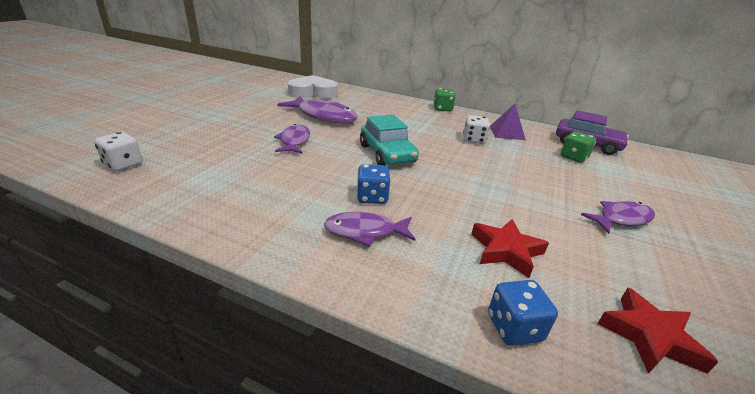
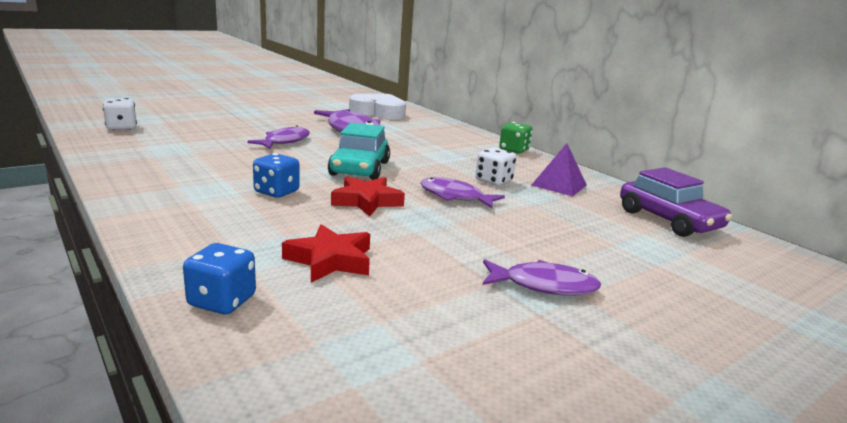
camera: 30 degrees right, 10 degrees down
(365, 232) = (222, 209): purple fish -> purple fish (455, 196)
(573, 157) = (611, 225): green dice -> none
(649, 336) = (346, 360): red star -> red star (367, 201)

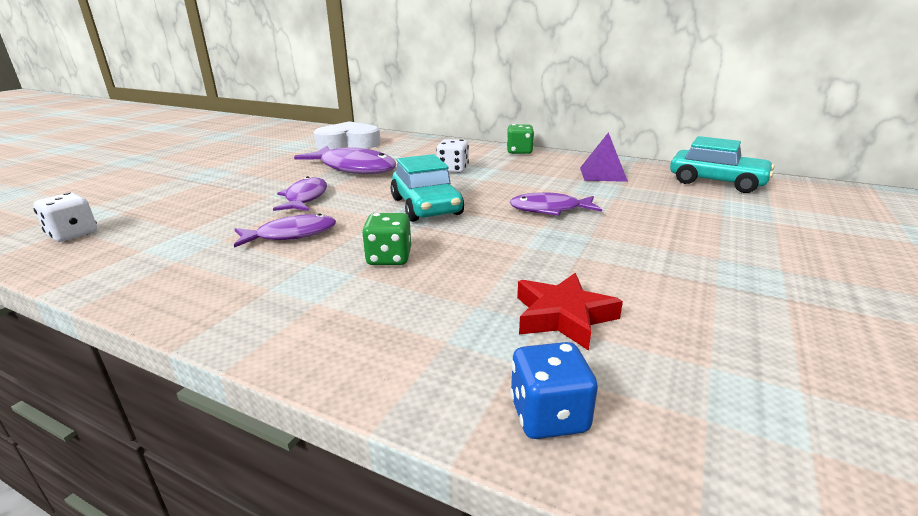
camera: 25 degrees left, 5 degrees up
(276, 192) = (389, 258): blue dice -> green dice
(367, 201) = (488, 239): red star -> none
(493, 181) = (552, 185): white dice -> white dice (453, 170)
(544, 285) = (748, 271): purple fish -> purple fish (291, 235)
(668, 220) = (716, 182): purple car -> turquoise car

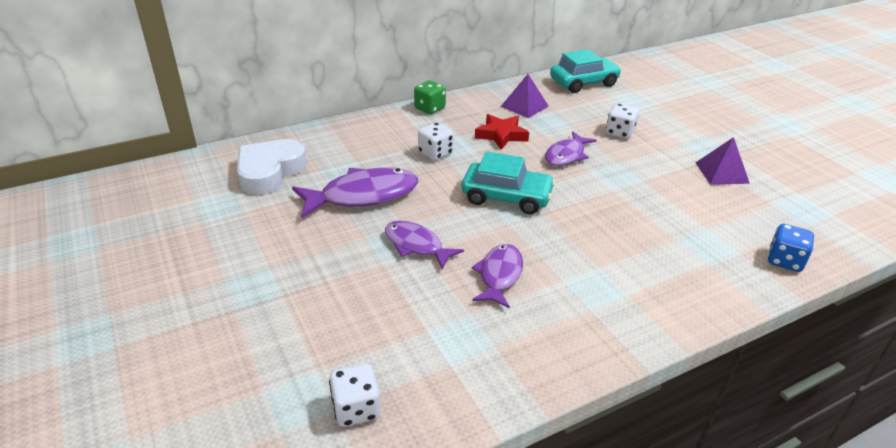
camera: 55 degrees left, 10 degrees up
(389, 258) = (586, 246): green dice -> none
(563, 316) = (707, 218): red star -> red star (501, 135)
(655, 220) = (619, 132): none -> white dice
(707, 301) = (722, 172): none -> purple pyramid

